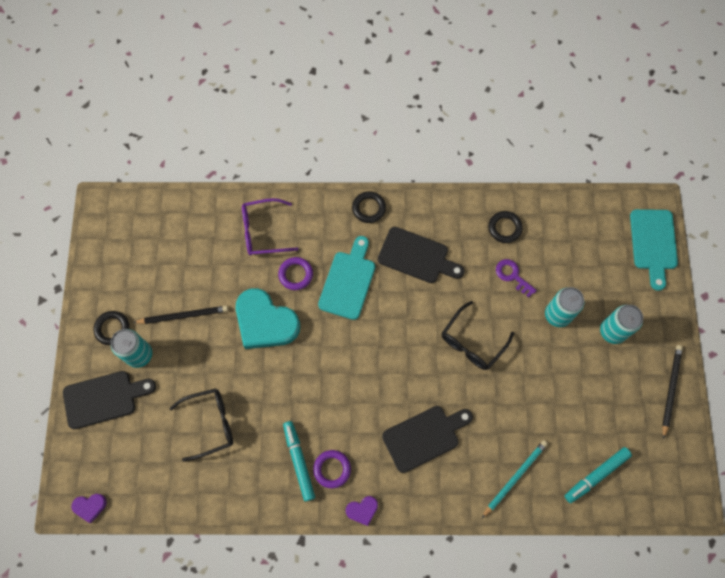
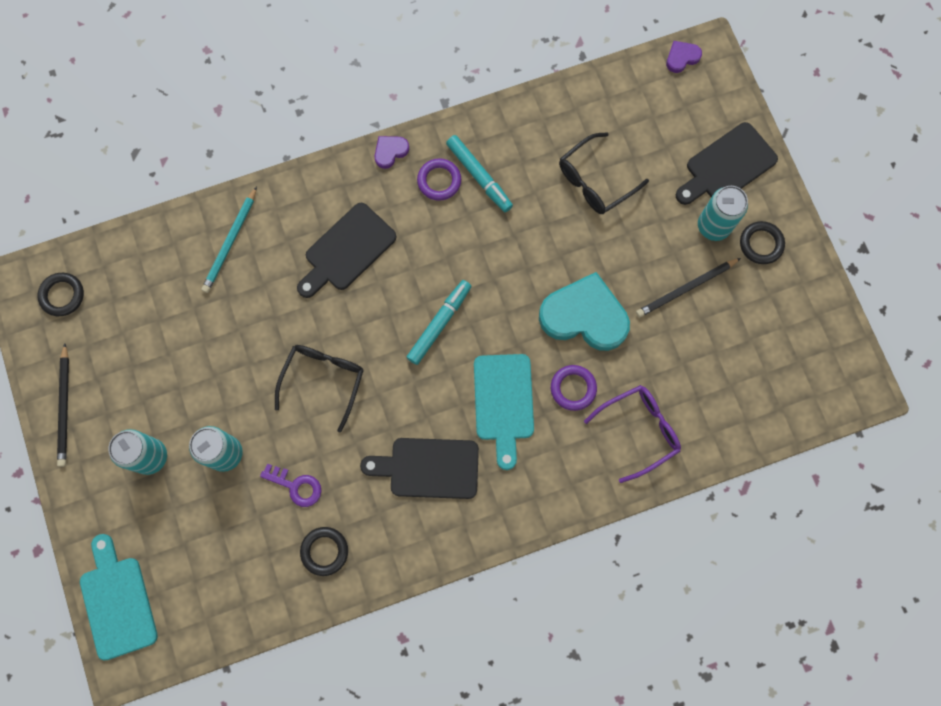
camera: 160 degrees right, 5 degrees up
(368, 208) = (515, 513): black ring -> black ring (62, 295)
(596, 475) = (137, 276): turquoise marker -> turquoise marker (439, 324)

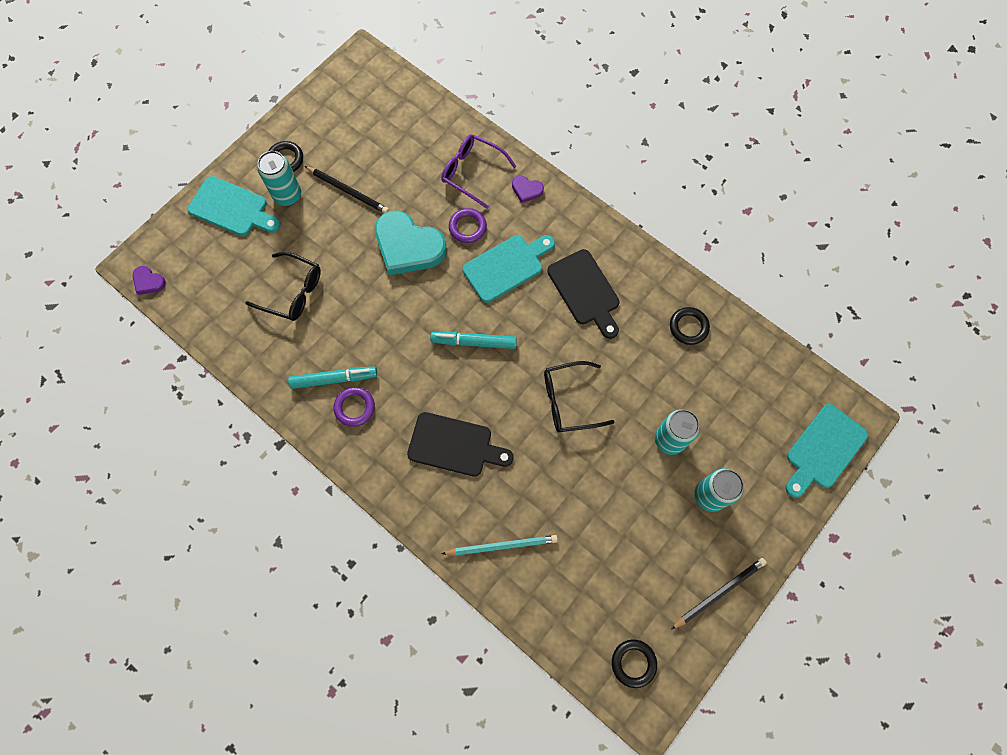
camera: 120 degrees left, 5 degrees down
(296, 486) = (658, 373): purple key -> none
(390, 152) = (349, 461): purple heart -> purple heart (526, 190)
(479, 176) = (334, 379): turquoise marker -> turquoise marker turned 60 degrees clockwise
(584, 316) = (408, 246): turquoise heart -> turquoise heart turned 45 degrees counterclockwise
(727, 166) = (232, 208): black cutting board -> turquoise cutting board

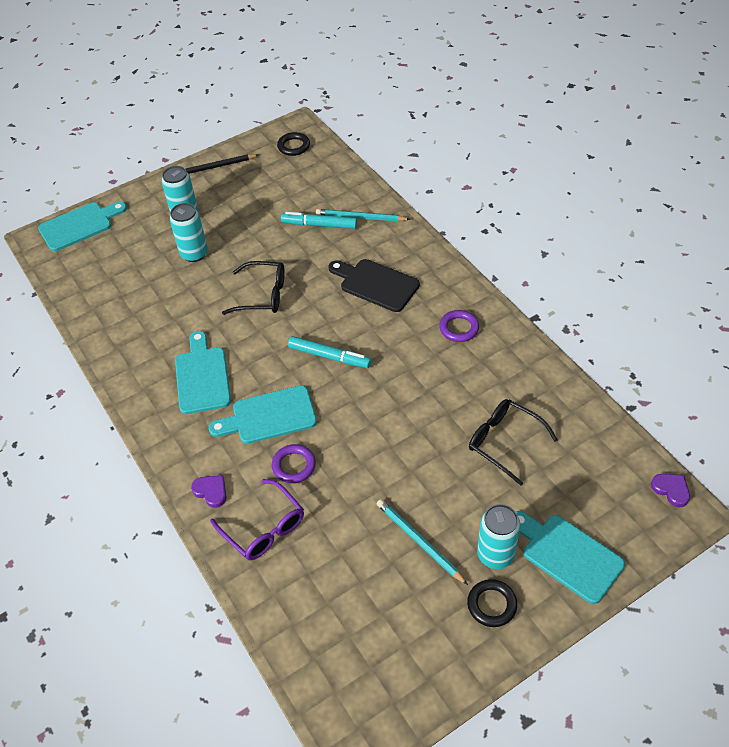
camera: 160 degrees left, 20 degrees down
(334, 379) = (474, 354): turquoise marker -> turquoise marker (319, 225)
(348, 191) = (419, 542): black pencil -> turquoise pencil
(408, 246) = (366, 460): turquoise heart -> none
(585, 291) = (202, 376): black cutting board -> turquoise cutting board
(688, 327) = (125, 327): black ring -> none

